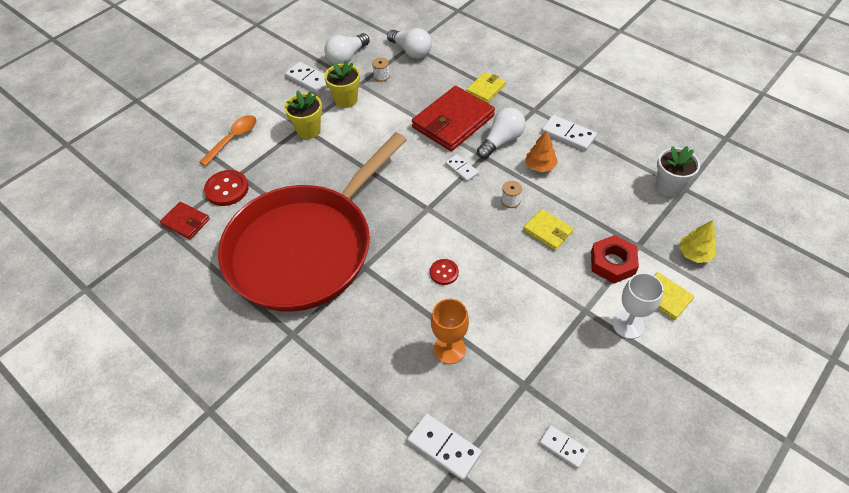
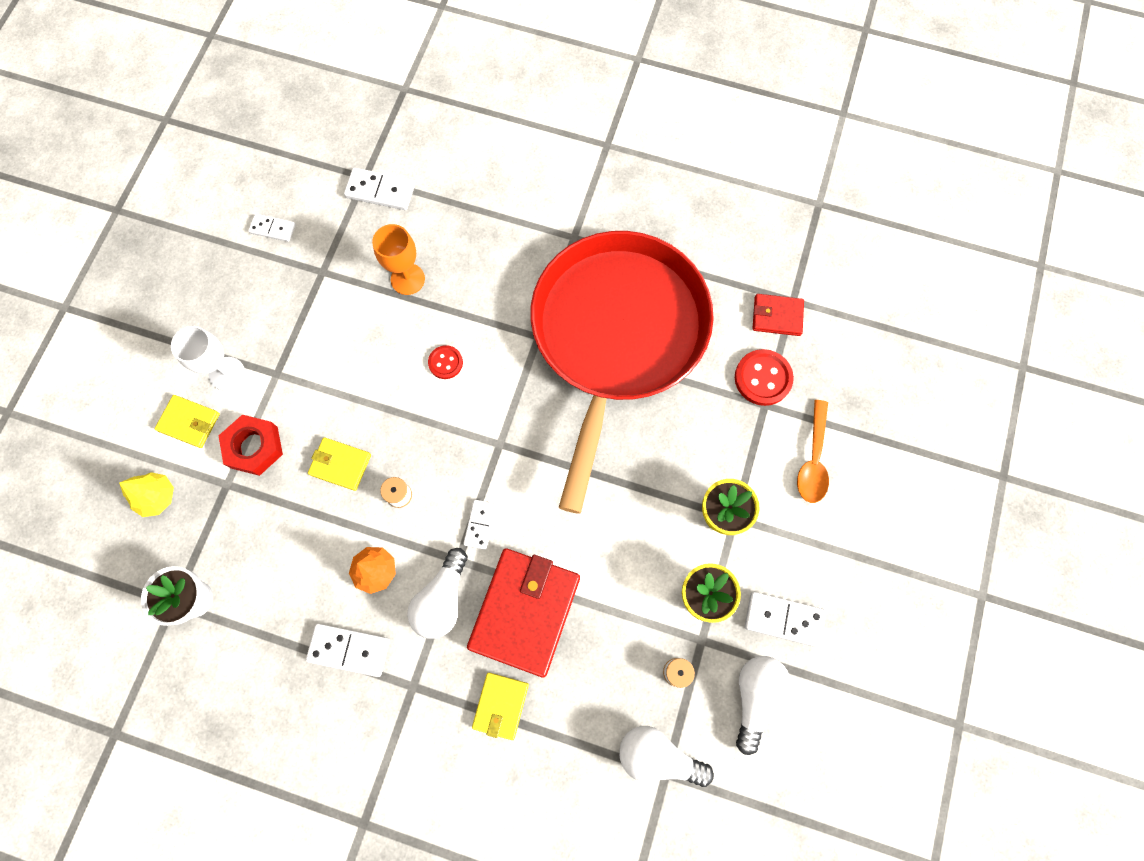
camera: 155 degrees right, 20 degrees up
(461, 169) = (480, 525): white domino -> white domino turned 75 degrees clockwise

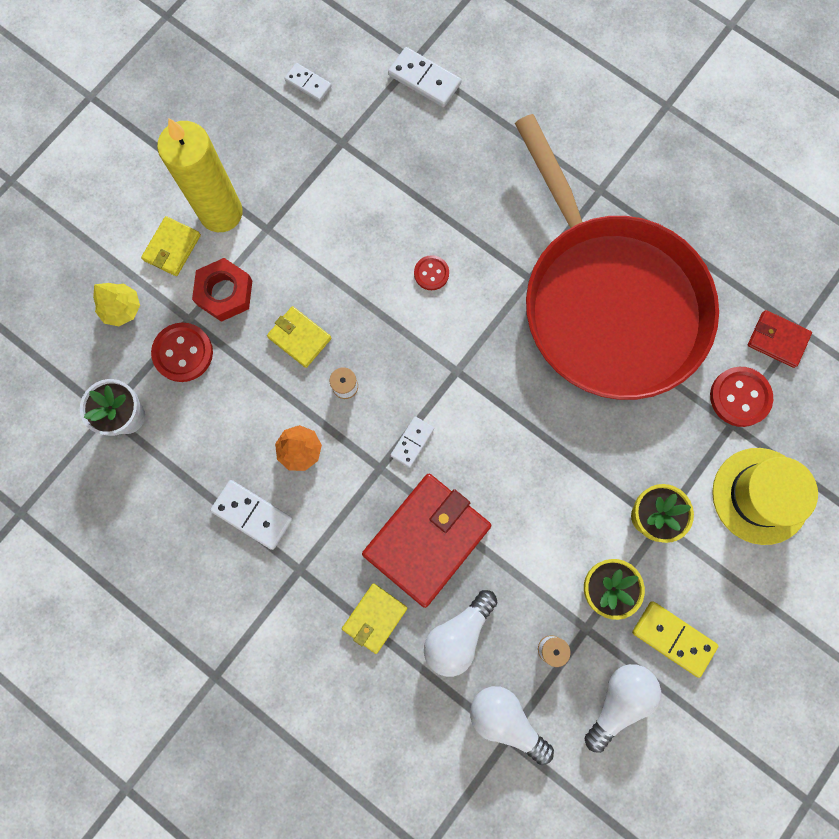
camera: 20 degrees right, 5 degrees up
(189, 422) = (172, 248): yellow wallet -> yellow wallet turned 75 degrees clockwise
(227, 373) = (221, 213): white goblet -> yellow candle
(231, 518) = (183, 353): none -> red button
(407, 279) = (422, 178): orange goblet -> none
(442, 599) = (353, 499): white light bulb -> white light bulb (458, 635)
(617, 335) = (609, 303): red pan -> red pan turned 120 degrees clockwise
(784, 619) = (673, 638): white domino -> yellow domino
(813, 460) = (760, 495): orange spoon -> yellow hat

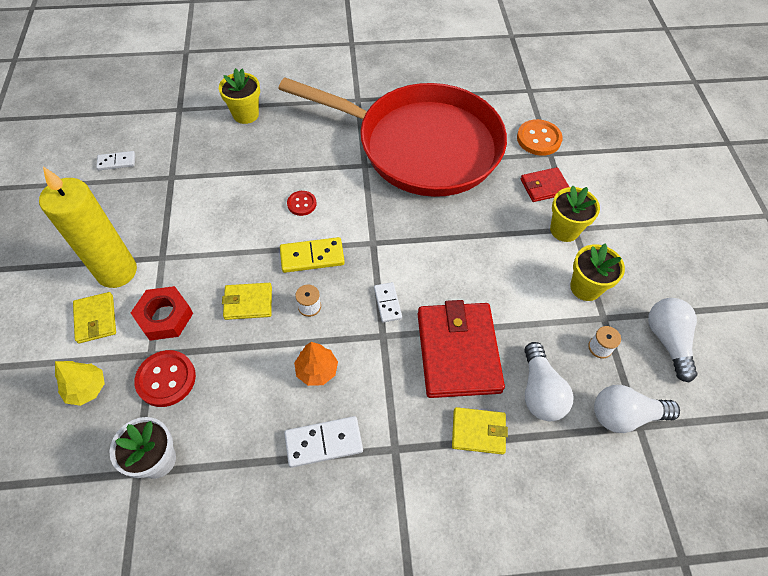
camera: 45 degrees left, 20 degrees down
(375, 618) = (478, 431): yellow wallet -> yellow wallet turned 75 degrees counterclockwise
(424, 79) = (196, 114): white domino -> none
(471, 119) = (246, 114): none -> yellow flower pot
(673, 638) = (651, 280): yellow domino -> yellow domino (312, 256)
(739, 397) = (538, 139): red button -> orange button
(760, 495) = (603, 174): yellow hat -> none
(777, 340) = (525, 102): red wallet -> red wallet (544, 186)

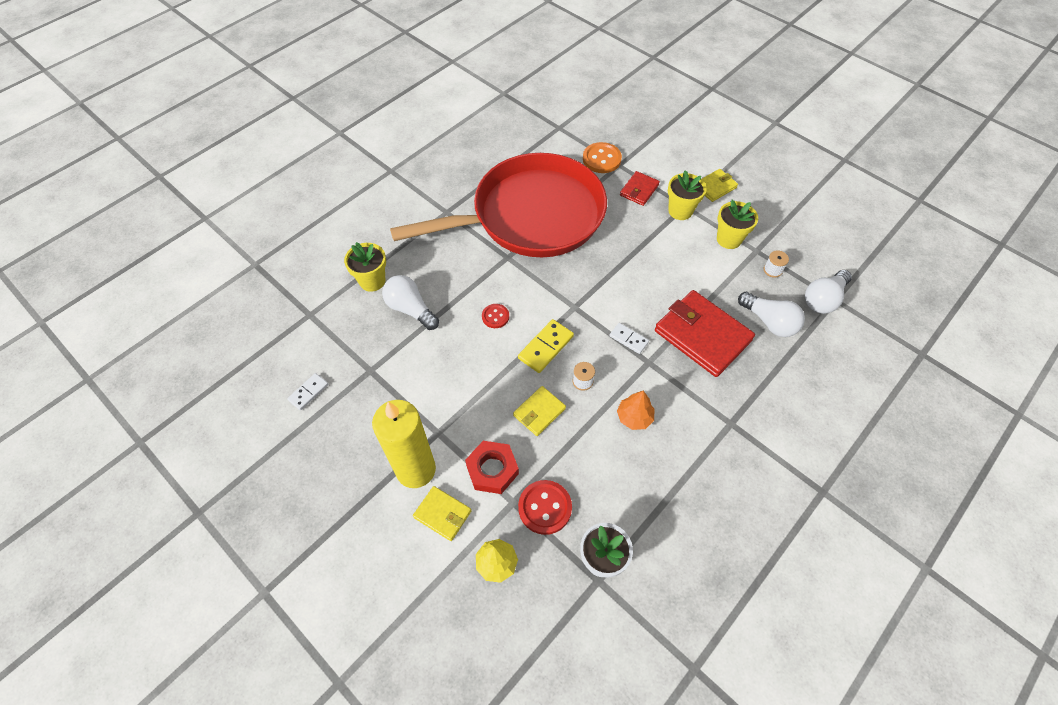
camera: 40 degrees left, 0 degrees up
(323, 443) = (688, 456): white domino -> none
(478, 431) = (763, 373): yellow wallet -> yellow wallet (715, 187)
(667, 341) = (801, 238): white light bulb -> white light bulb (410, 309)

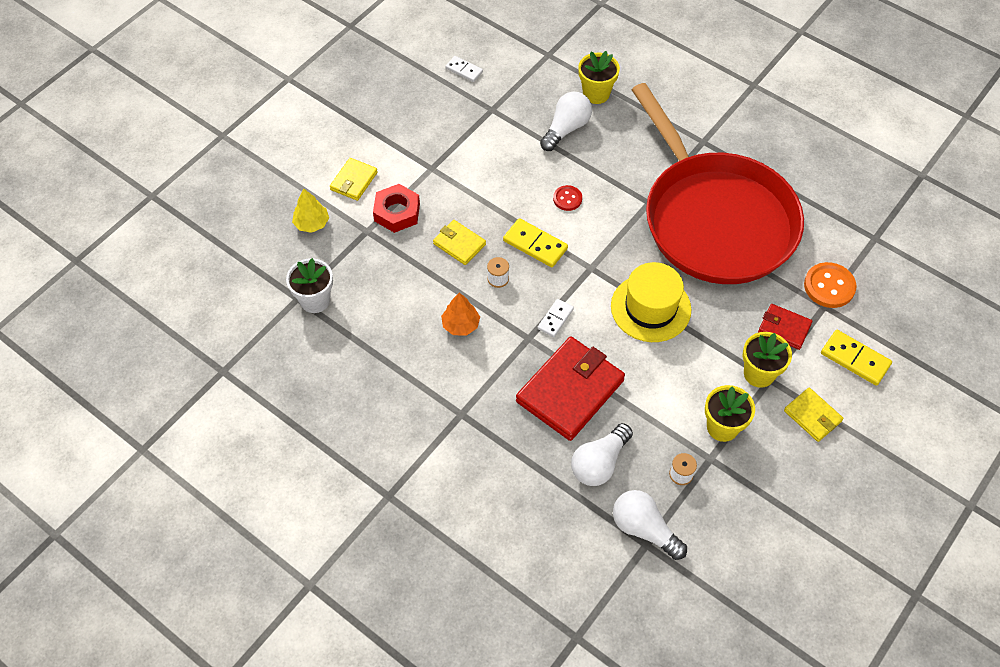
camera: 85 degrees right, 0 degrees up
(416, 470) = (394, 157): yellow candle -> none
(545, 507) = (362, 255): red button -> none
(618, 269) = (650, 308): none -> yellow hat
(666, 156) = (855, 359): none -> yellow domino

